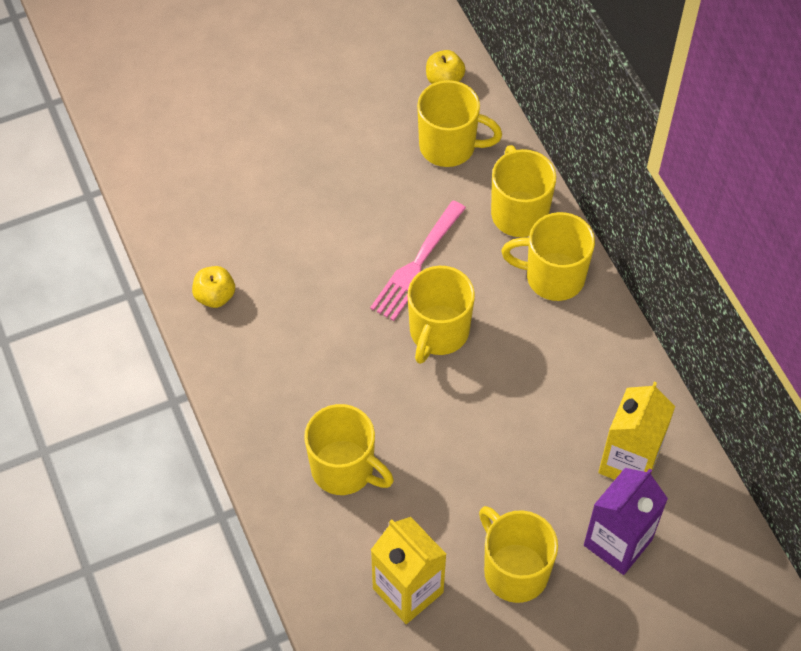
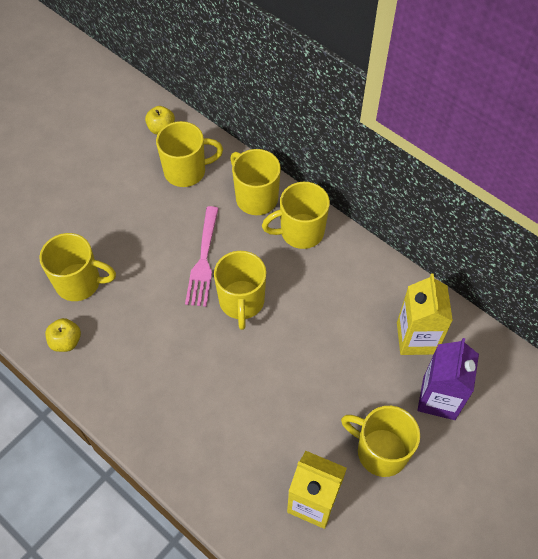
camera: 25 degrees left, 0 degrees up
(344, 469) = (222, 430): yellow mug -> yellow mug (79, 283)

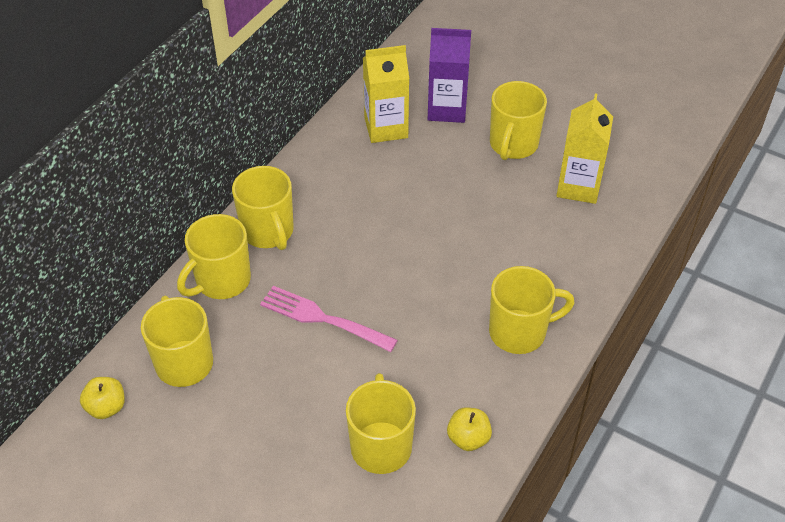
camera: 100 degrees left, 10 degrees down
(203, 260) = (323, 318): pink fork -> pink fork turned 150 degrees counterclockwise
(241, 302) = (374, 272): yellow mug -> yellow mug (519, 332)

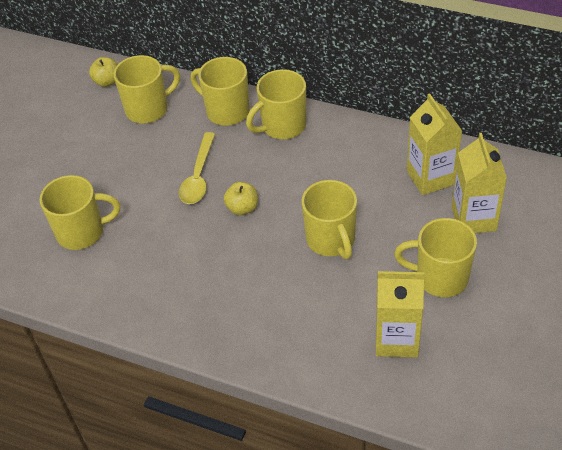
camera: 85 degrees right, 0 degrees up
(323, 318) = (198, 176): pink fork -> yellow spoon
(447, 109) = (473, 218): purple carton -> yellow carton
(468, 438) = (90, 285): yellow apple -> yellow apple (242, 208)
(519, 332) = (202, 308): yellow mug -> yellow mug (331, 240)

